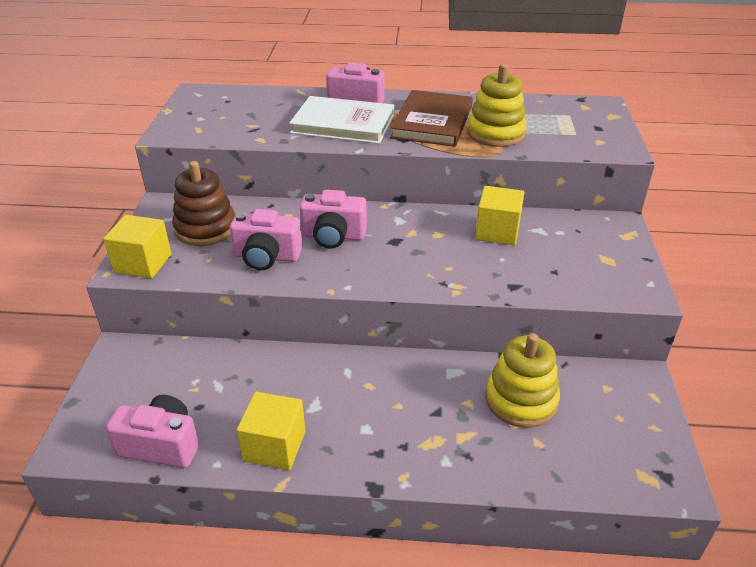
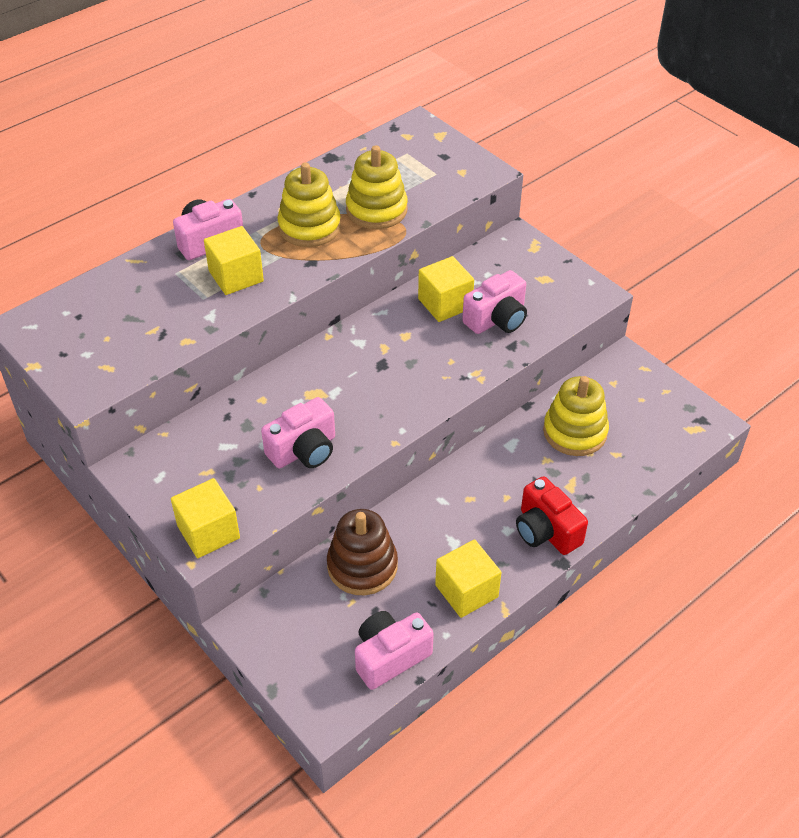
camera: 45 degrees left, 10 degrees up
(206, 228) = (210, 462): brown stacking toy -> brown stacking toy (362, 566)
(333, 236) = (329, 394): pink camera -> pink camera (497, 319)
(343, 124) = (236, 276): white book -> yellow cube
(395, 453) = (546, 531): none -> red camera
(432, 122) = (309, 227): brown book -> yellow stacking toy

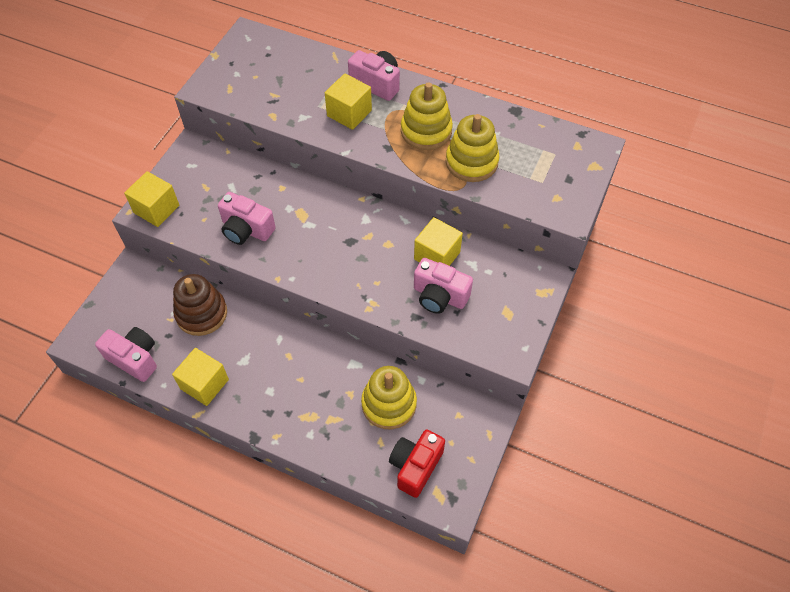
camera: 65 degrees right, 10 degrees up
(546, 531) = (279, 417): red camera -> red camera (415, 466)

